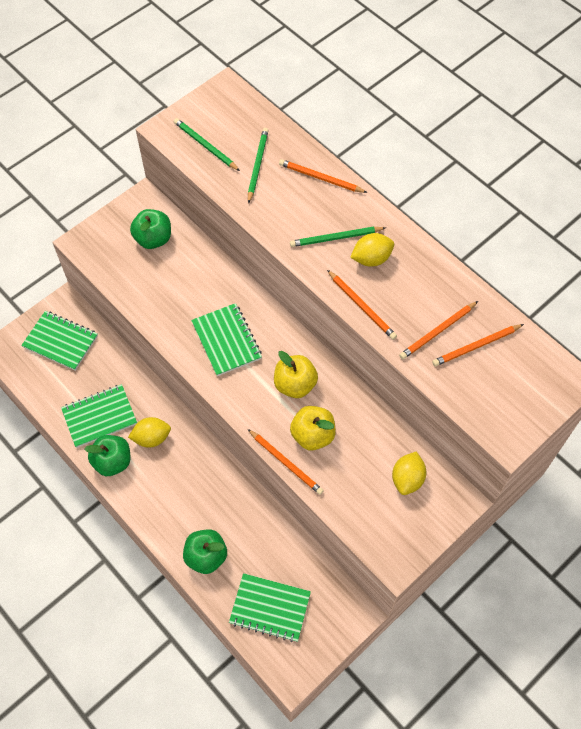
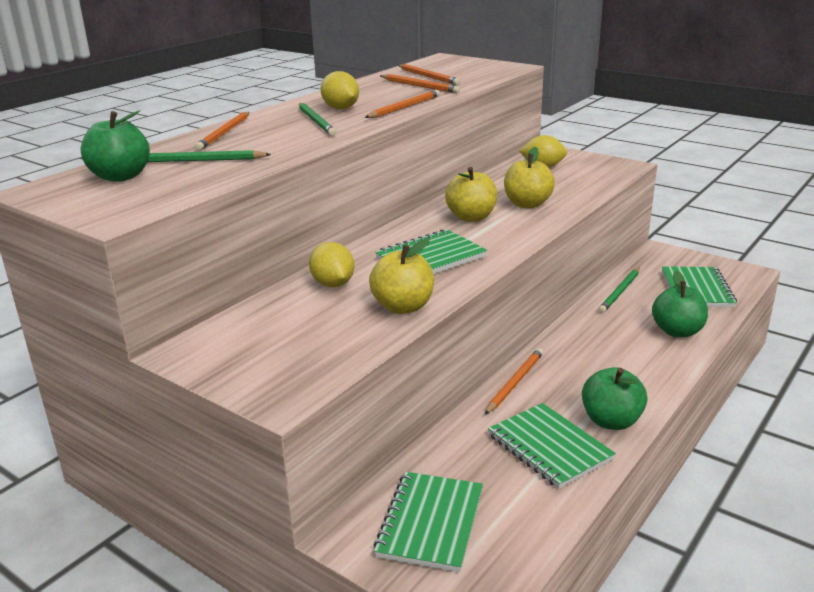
camera: 100 degrees left, 35 degrees down
(152, 438) = (554, 394): yellow lemon -> yellow lemon (333, 284)
(153, 239) = (268, 331): green apple -> green apple (121, 177)
(159, 311) = (403, 307): none -> yellow apple
(205, 146) = (158, 190): green pencil -> green pencil (620, 292)
(285, 462) = (569, 212): orange pencil -> orange pencil (514, 383)

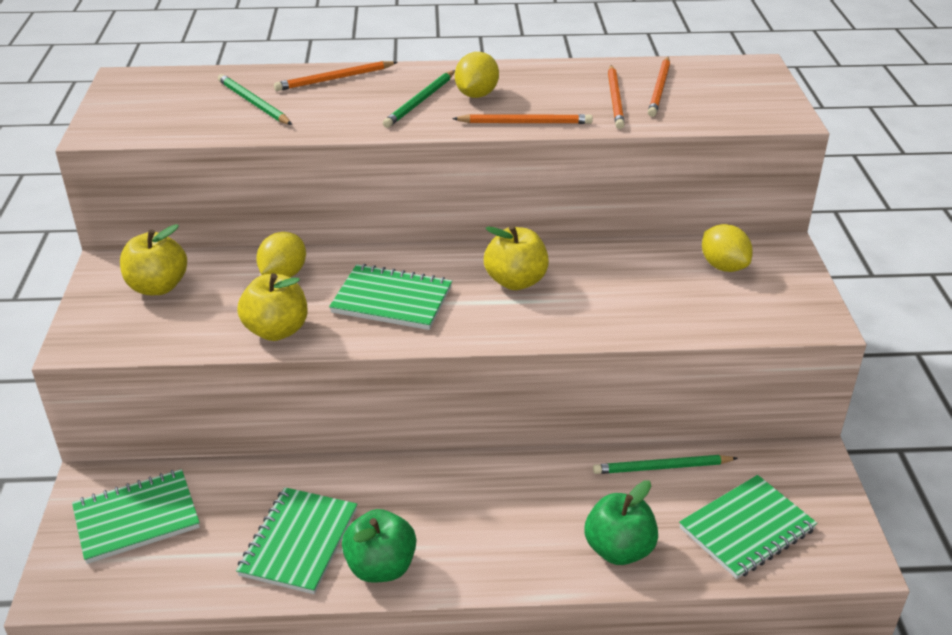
camera: 50 degrees right, 10 degrees up
(121, 177) = (183, 92): green apple -> none
(514, 383) = (388, 471): orange pencil -> none
(527, 204) = (596, 301): yellow apple -> yellow apple (158, 287)

